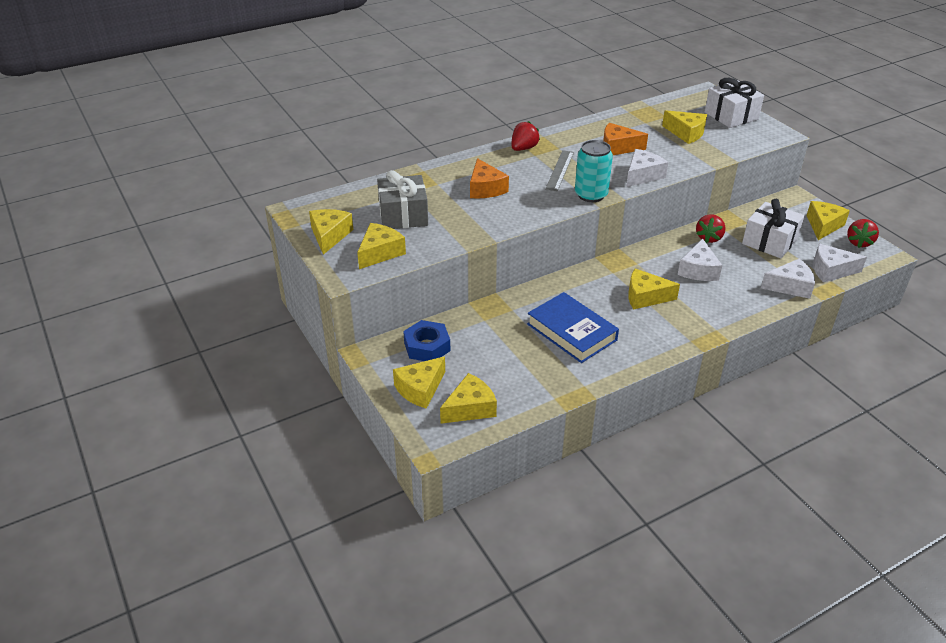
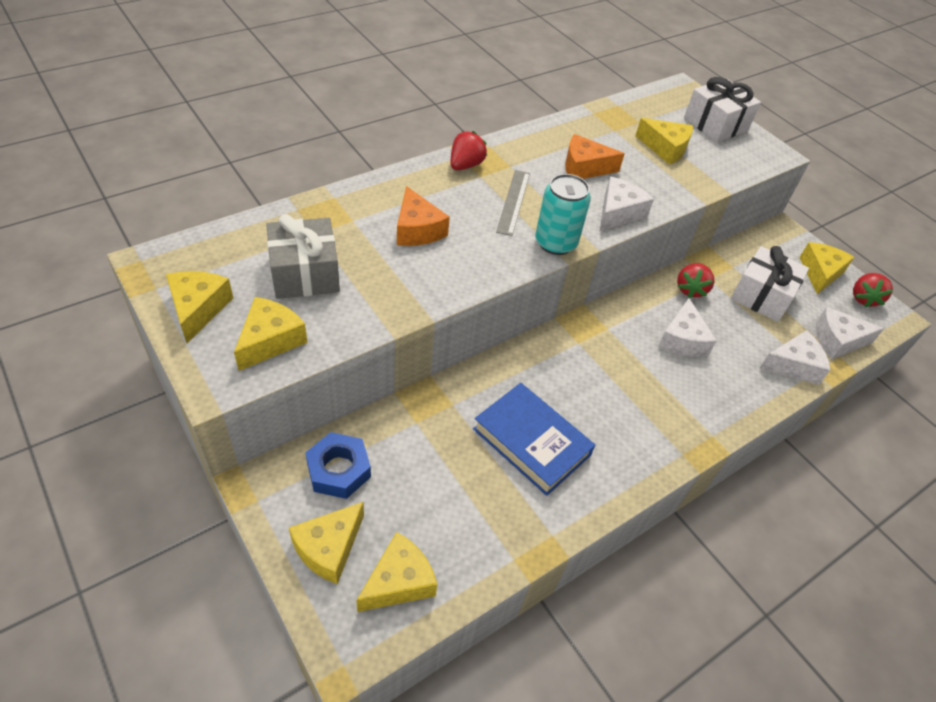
camera: 10 degrees left, 10 degrees up
(645, 297) = (621, 382): yellow cheese -> none

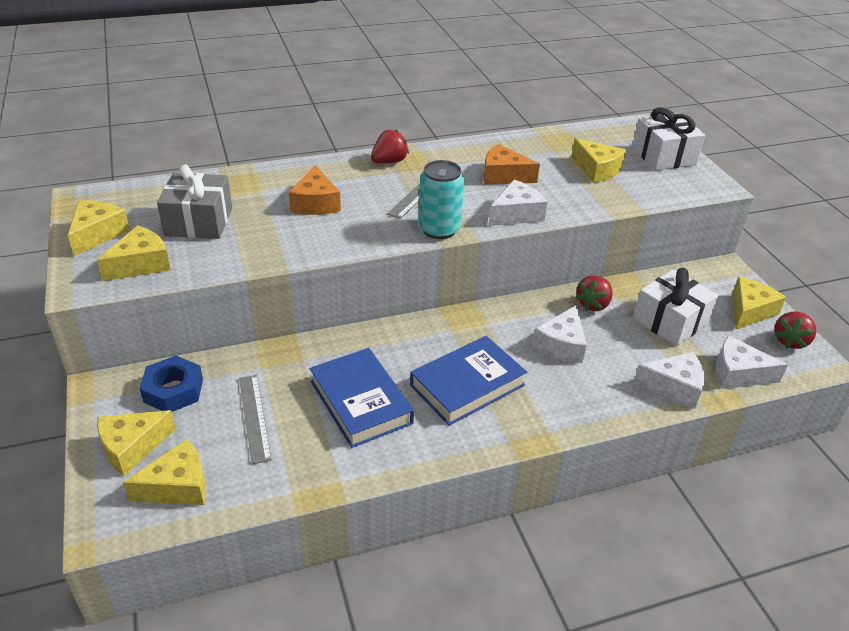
camera: 20 degrees right, 10 degrees down
(437, 483) = (254, 417): none -> grey ruler
(620, 401) = (467, 385): none -> blue book

